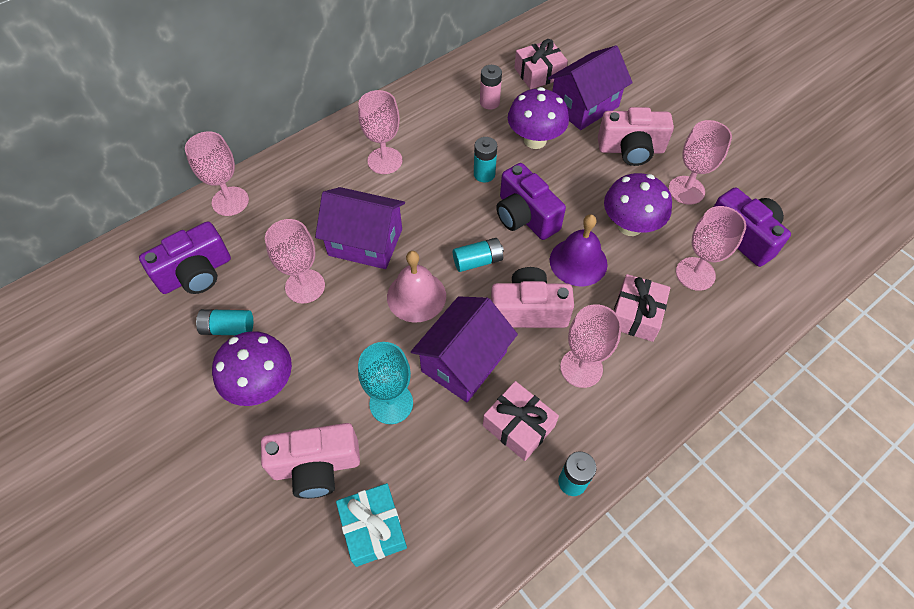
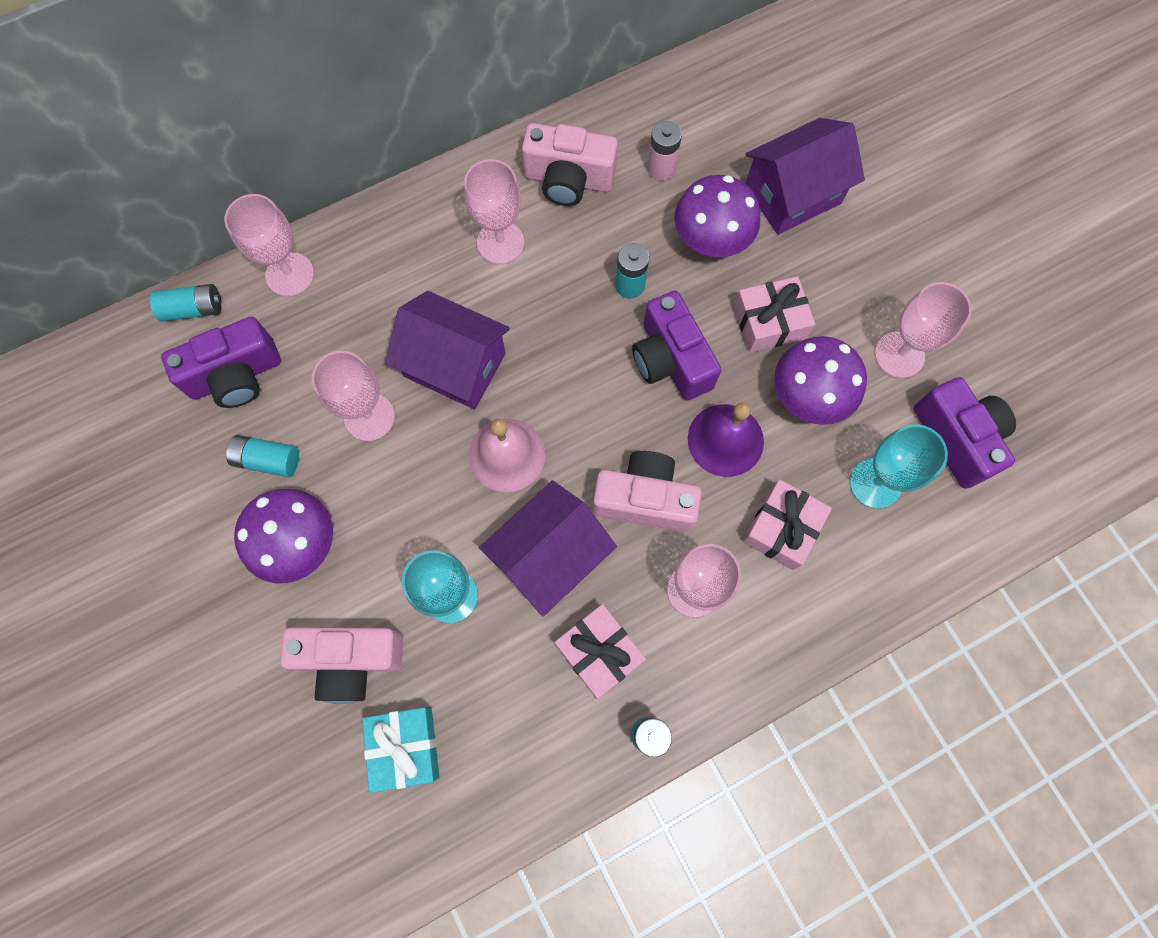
camera: 10 degrees right, 15 degrees up
(478, 261) = (595, 417): turquoise battery -> turquoise battery (193, 309)
(539, 73) = (742, 128): pink gift -> pink gift (769, 322)
(631, 149) = (840, 277): pink camera -> pink camera (568, 180)
(695, 274) = (875, 483): pink goblet -> turquoise goblet

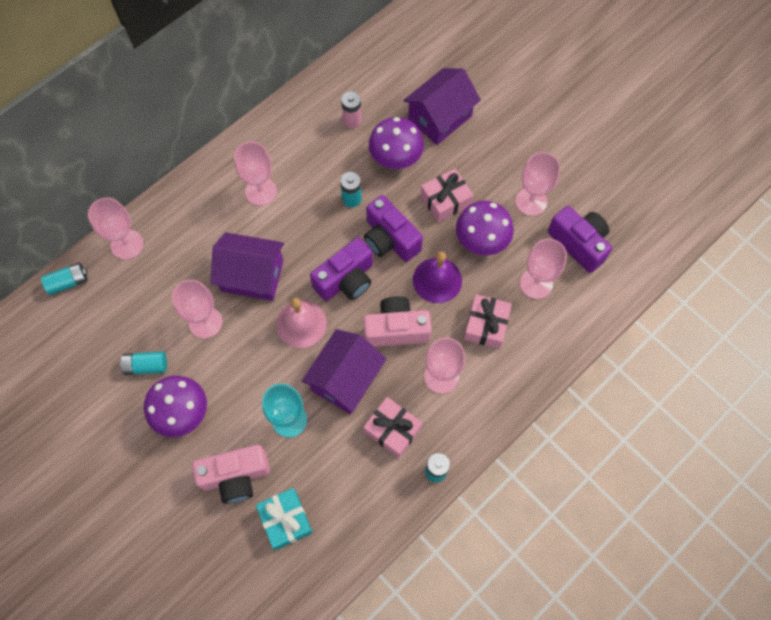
camera: 15 degrees left, 5 degrees down
(236, 375) = (109, 318): purple camera -> purple camera (346, 280)
(568, 180) = (294, 141): pink camera -> none
(875, 483) = (536, 283): turquoise goblet -> pink goblet

